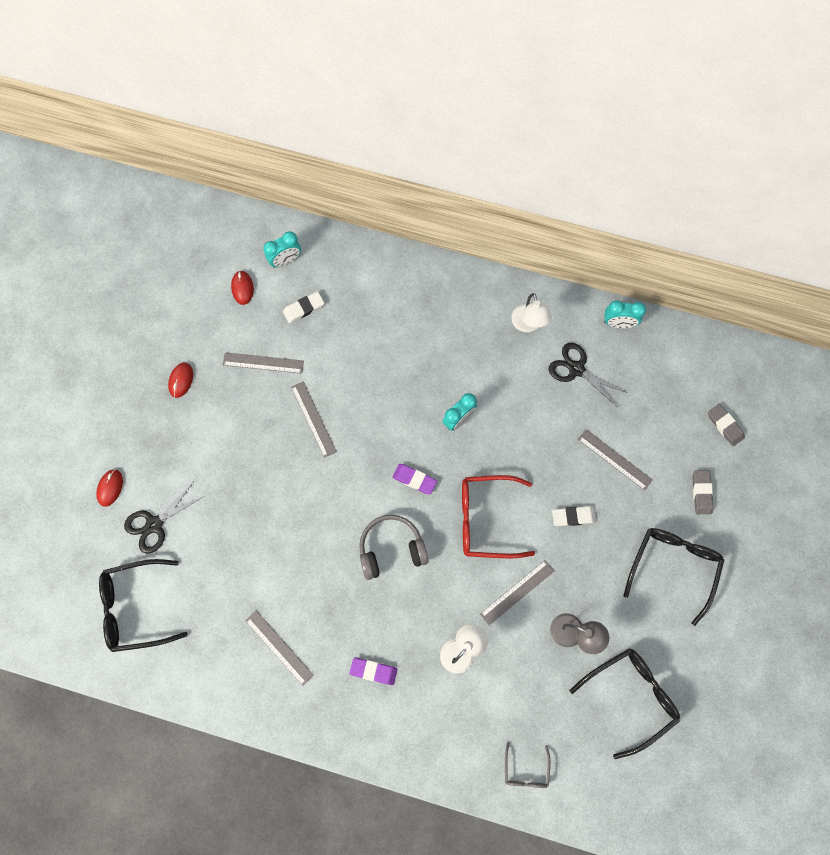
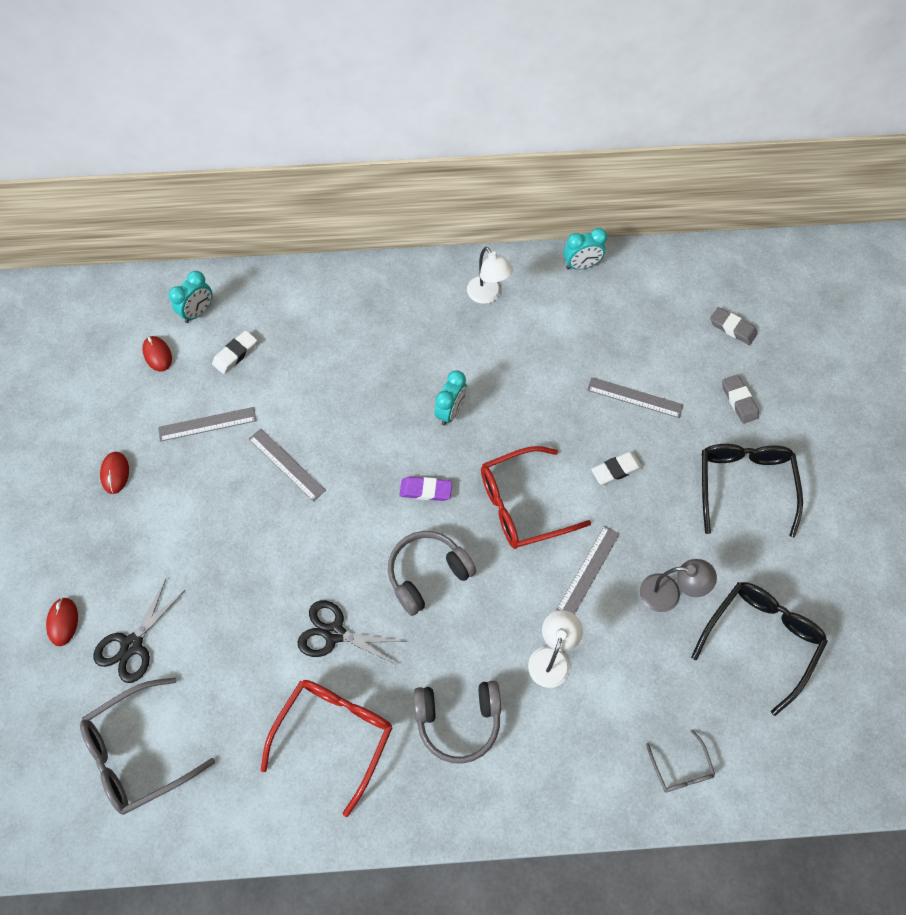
camera: 20 degrees left, 10 degrees down
(136, 607) = (139, 752): black glasses -> grey glasses
(279, 647) = (334, 735): grey ruler -> red glasses
(373, 671) = (458, 720): purple eraser -> grey headphones
(576, 369) = (556, 322): black scissors -> black scissors (334, 633)

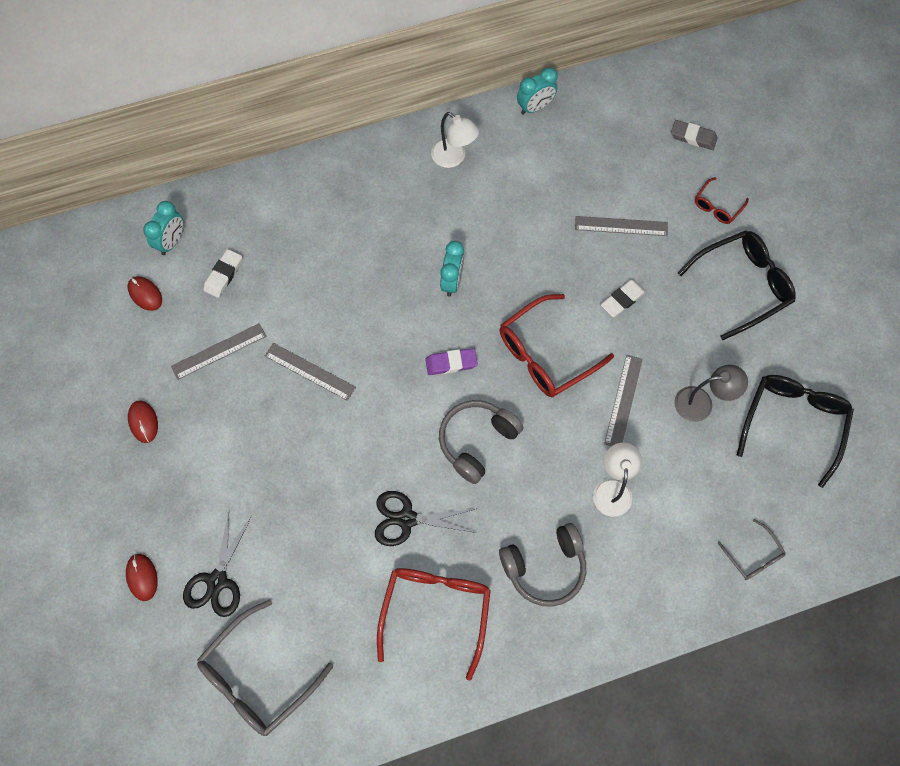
camera: 15 degrees left, 5 degrees up
(739, 401) = (717, 206): grey eraser -> red glasses
(744, 485) = (742, 285): black glasses -> black glasses turned 75 degrees clockwise

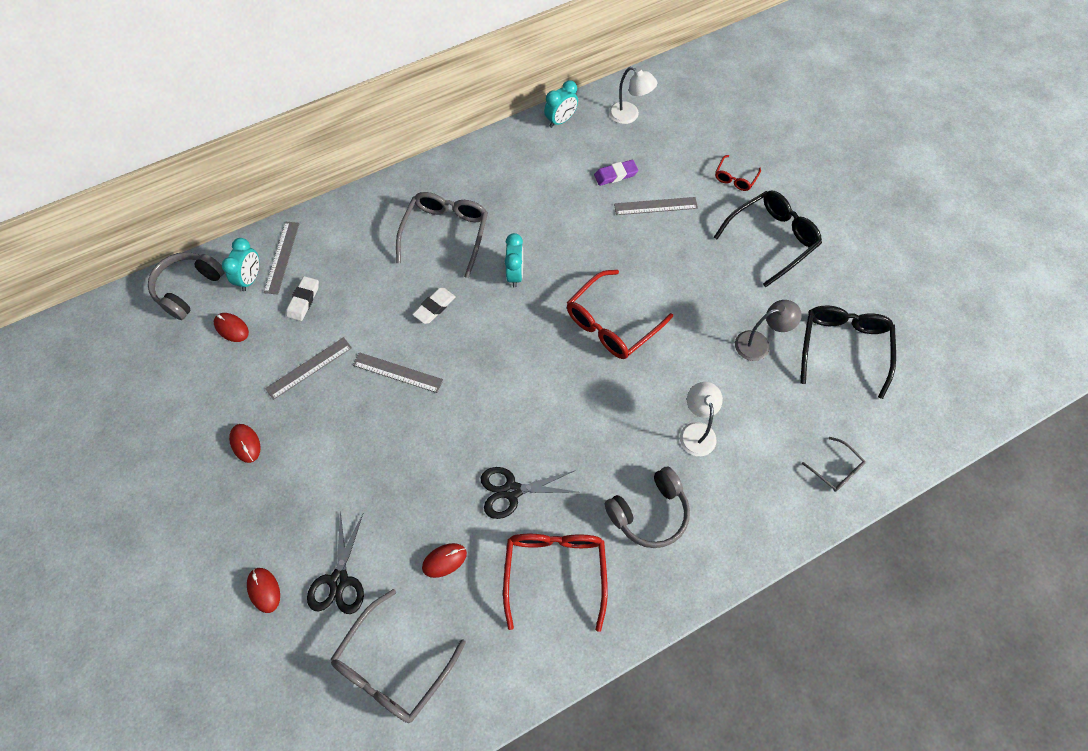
camera: 10 degrees left, 5 degrees down
(326, 579) = (444, 560): none -> red mouse
(385, 223) = (446, 234): none -> grey glasses
(451, 363) = (527, 345): purple eraser -> purple eraser (615, 175)
(454, 158) = (497, 171): white lamp -> white lamp (629, 116)
(477, 441) = (564, 410): grey headphones -> grey headphones (188, 288)
(622, 299) = (670, 267): white eraser -> white eraser (434, 307)
(623, 401) = (689, 353): grey ruler -> grey ruler (282, 257)
(693, 137) = (702, 125): grey eraser -> none

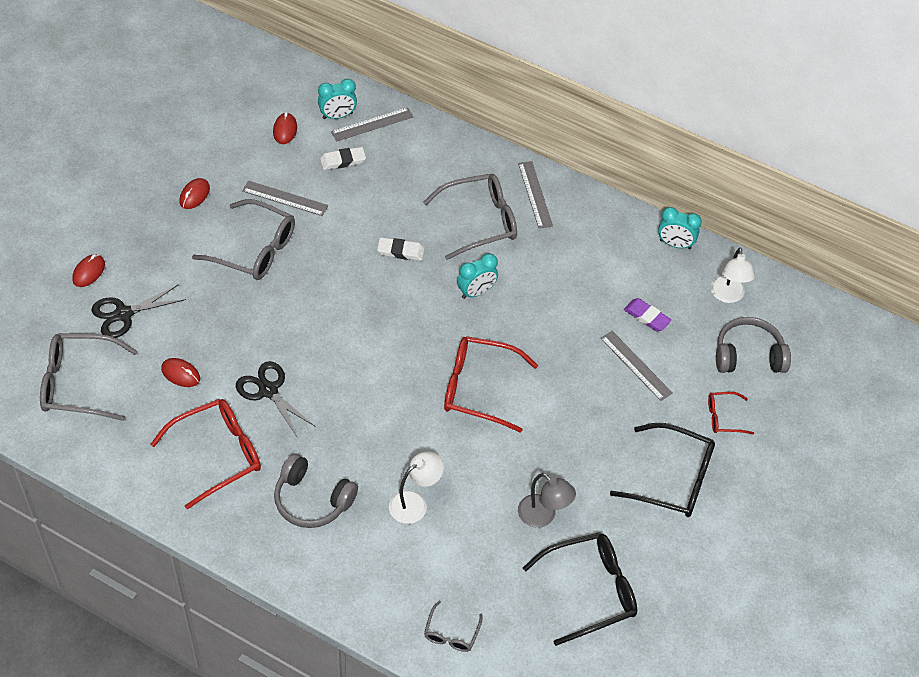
camera: 55 degrees right, 10 degrees down
(188, 288) = (300, 83): grey headphones -> grey headphones (748, 355)
(347, 423) = (254, 249): none -> grey glasses
(398, 372) = (322, 258): grey ruler -> grey ruler (535, 194)

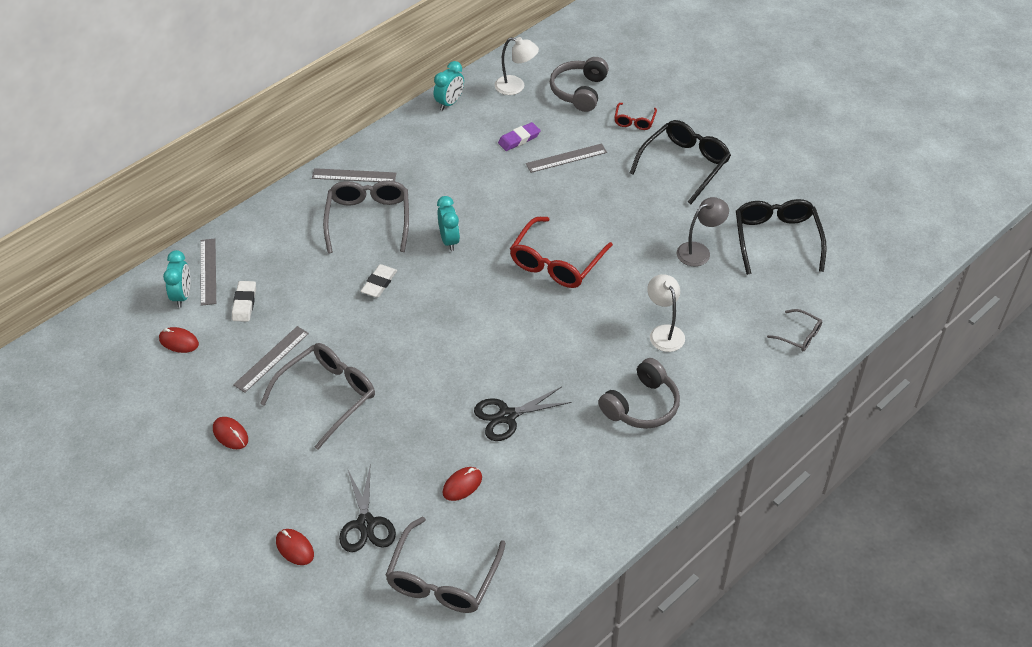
camera: 70 degrees left, 5 degrees down
(217, 454) = (569, 470): red glasses -> none

